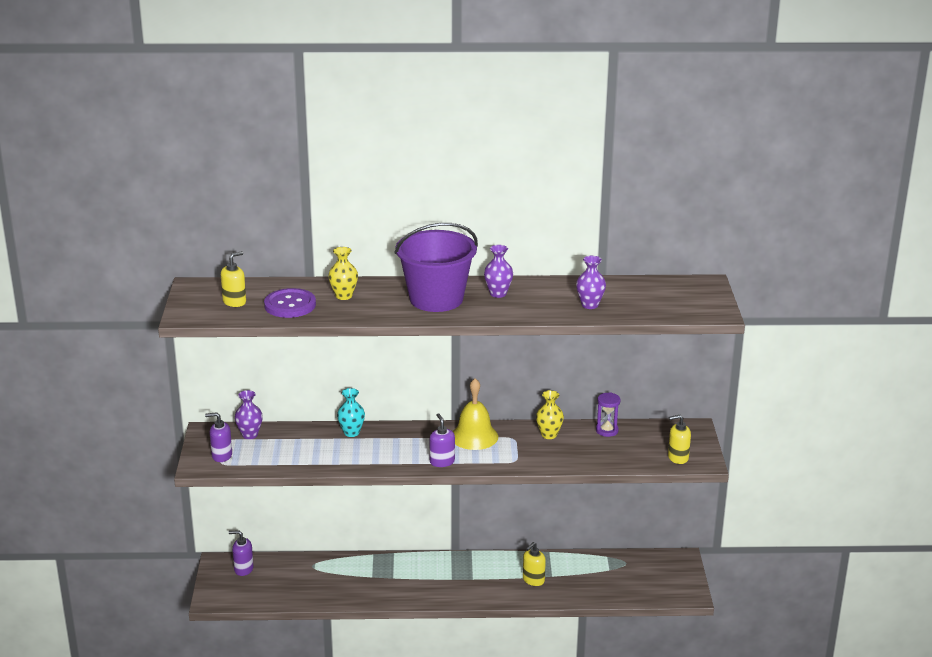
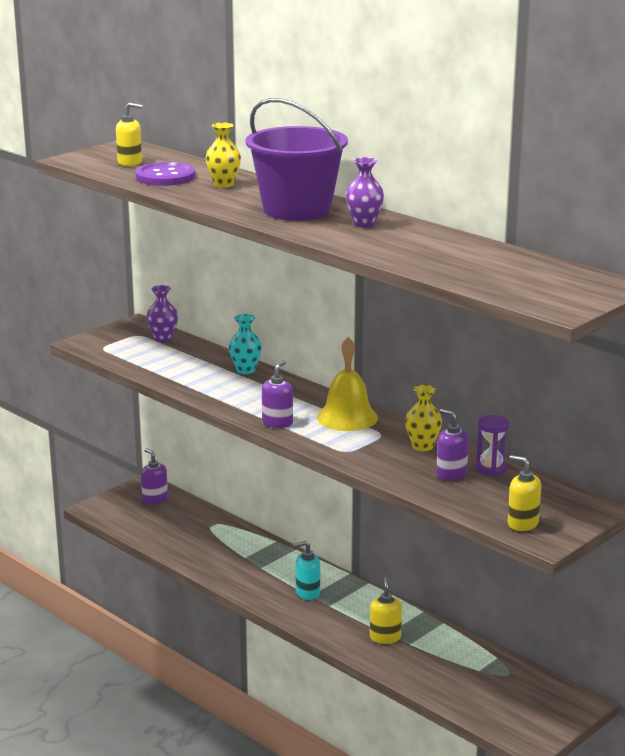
camera: 45 degrees right, 5 degrees down
(221, 456) = (113, 343): purple soap dispenser -> purple soap dispenser (451, 474)
(447, 578) = (307, 593): none -> turquoise soap dispenser
(533, 580) = (385, 637): yellow soap dispenser -> yellow soap dispenser turned 90 degrees clockwise
(590, 305) = (434, 259): purple vase -> none

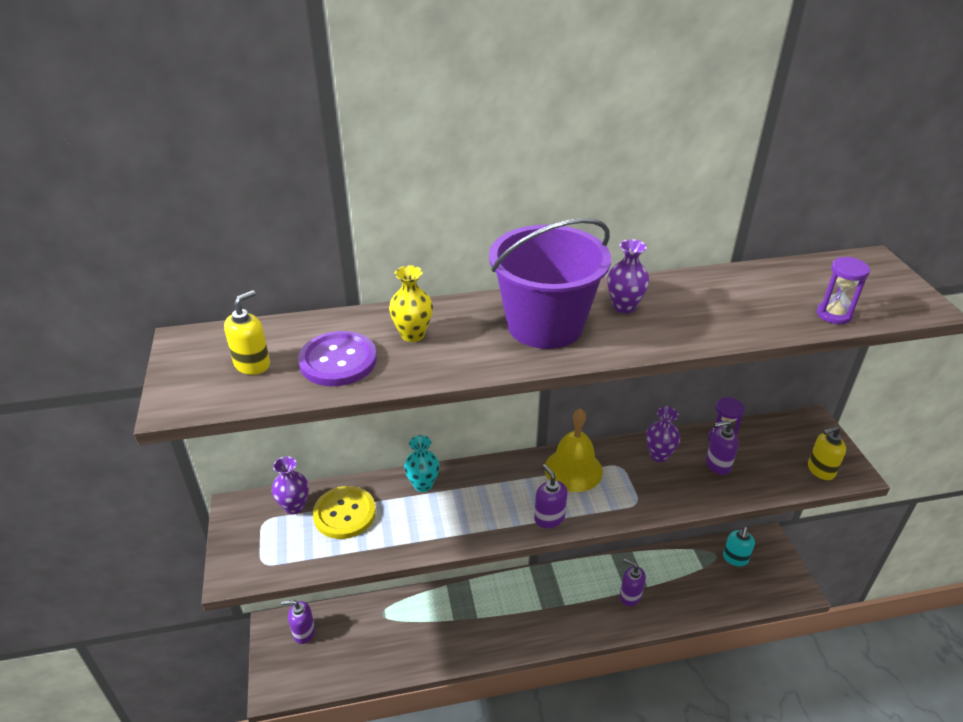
camera: 55 degrees left, 15 degrees up
(179, 355) = (344, 514): none -> yellow button
(307, 593) = (537, 608): turquoise soap dispenser -> turquoise soap dispenser (735, 558)
(385, 637) = (630, 596): yellow soap dispenser -> purple soap dispenser
(422, 446) = (659, 455): yellow vase -> purple vase
(481, 282) = (834, 314): none -> purple hourglass

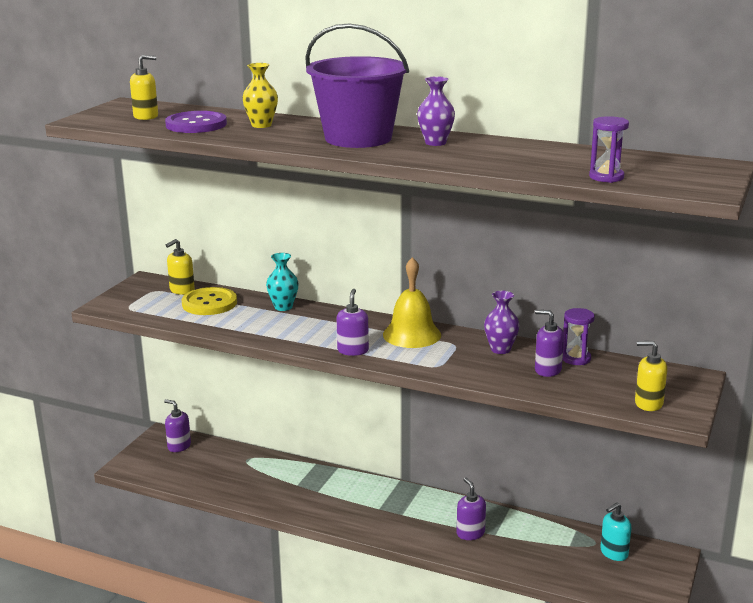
camera: 35 degrees right, 15 degrees down
(294, 506) = (182, 290): purple vase -> yellow soap dispenser

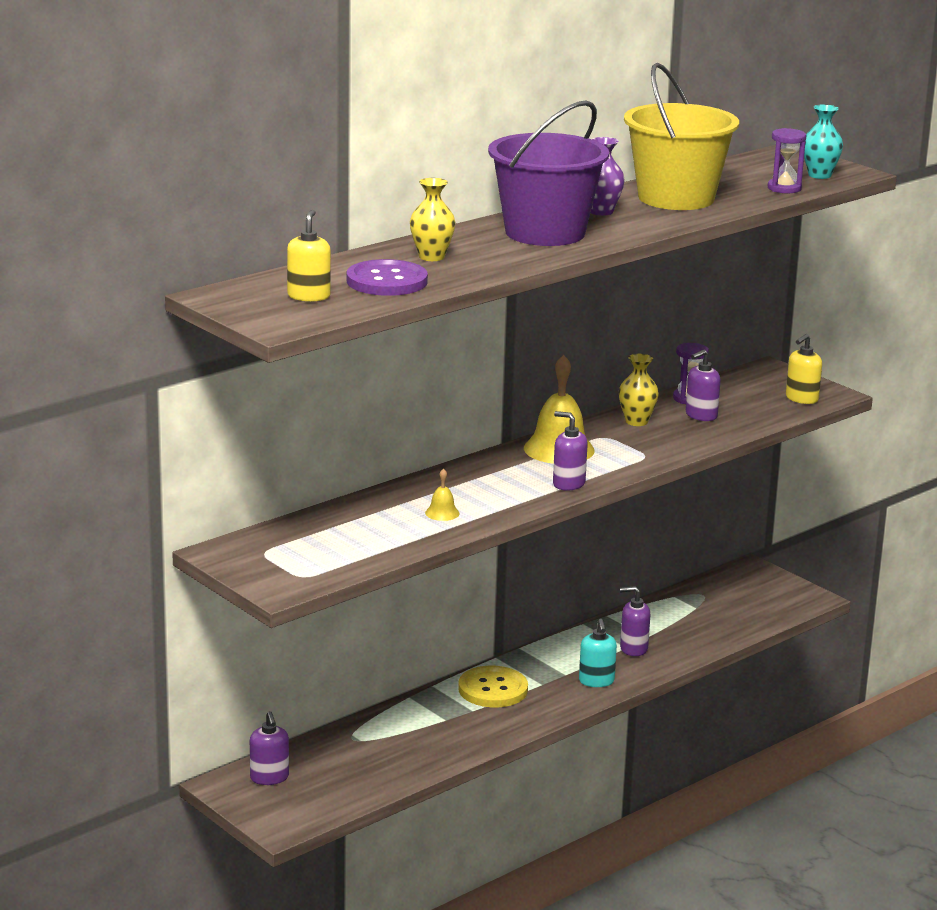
camera: 65 degrees left, 0 degrees up
(179, 446) = (269, 778): purple soap dispenser -> purple soap dispenser turned 75 degrees counterclockwise
(182, 290) = (284, 536): yellow soap dispenser -> none
(209, 303) = (348, 528): yellow button -> yellow button (493, 689)
(259, 323) = (442, 513): none -> yellow bell
(283, 307) = (409, 492): turquoise vase -> turquoise vase (819, 175)
(500, 349) = (636, 421): purple vase -> yellow vase
(510, 154) = (676, 198): none -> yellow bucket
(613, 553) = (726, 592): turquoise soap dispenser -> turquoise soap dispenser (596, 681)

